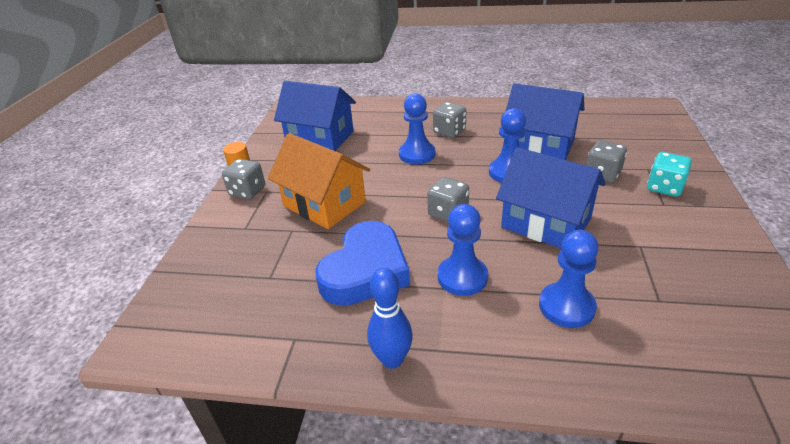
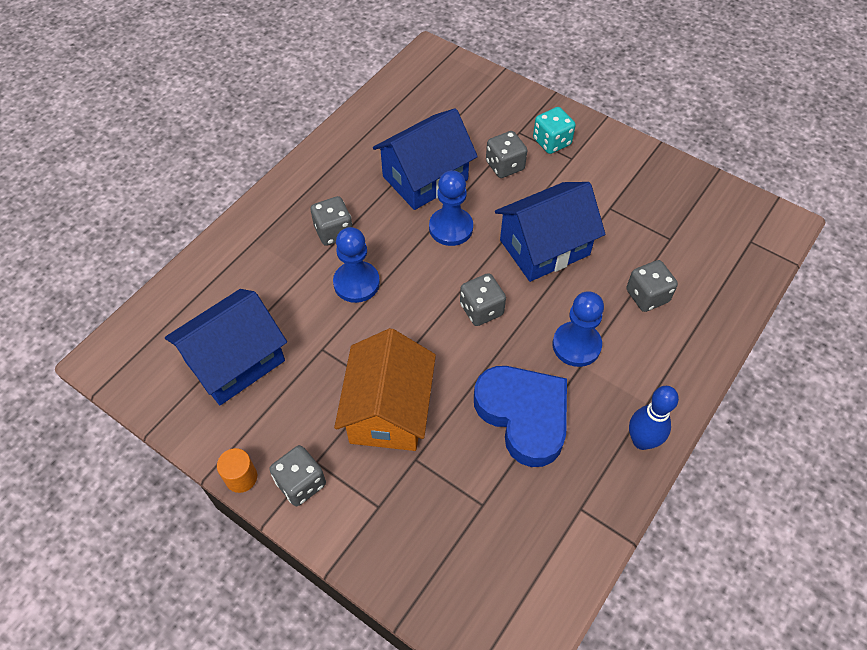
camera: 65 degrees left, 20 degrees up
(324, 204) = (388, 410): orange house -> orange house turned 60 degrees counterclockwise
(566, 306) = (647, 296): blue pawn -> grey dice

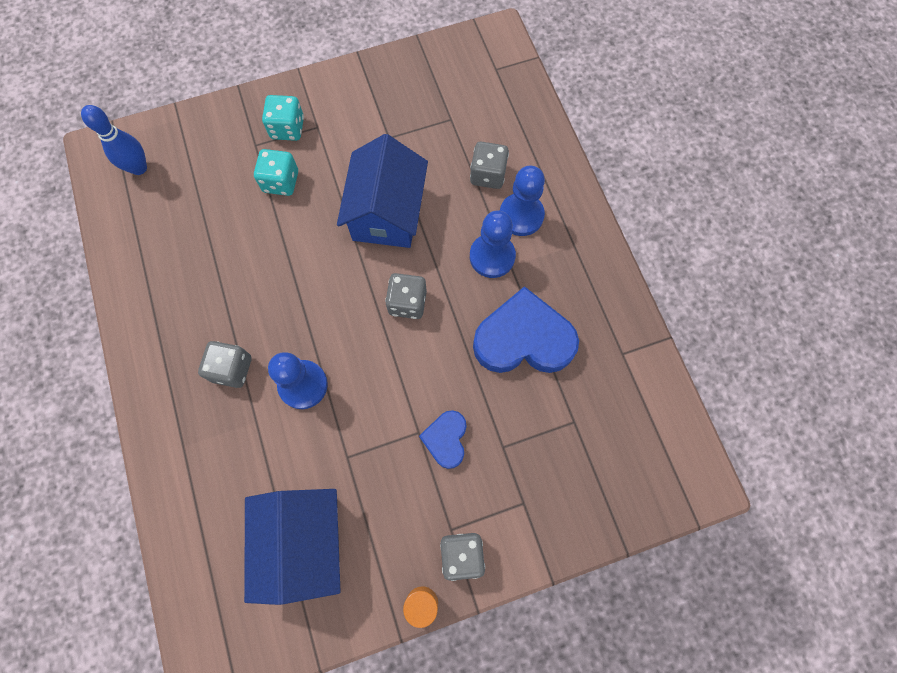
camera: 55 degrees left, 15 degrees up
(388, 410) = (446, 439): orange house -> blue heart
(425, 178) = (239, 253): blue house -> none
(451, 228) = (309, 270): blue pawn -> blue pawn (521, 215)
(505, 166) = (281, 182): grey dice -> turquoise dice
(641, 441) = (600, 272): blue bowling pin -> blue bowling pin (139, 168)

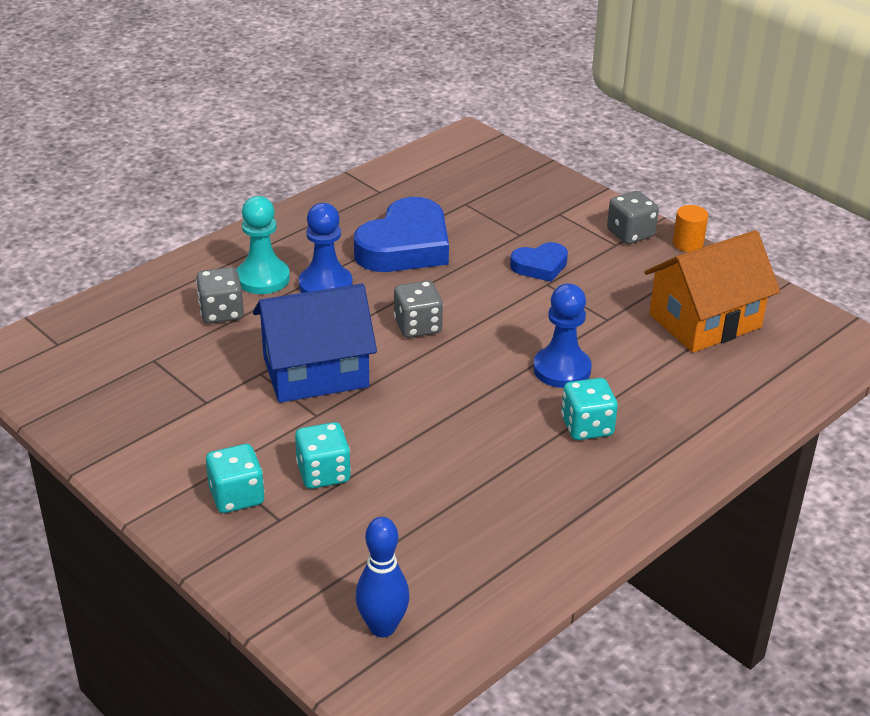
camera: 115 degrees left, 35 degrees down
(232, 369) = (587, 426): grey dice -> turquoise dice
(303, 542) = (705, 321): blue house -> orange house
(521, 215) = (263, 278): blue pawn -> turquoise pawn
(523, 339) = (405, 246): blue heart -> blue heart turned 120 degrees counterclockwise

